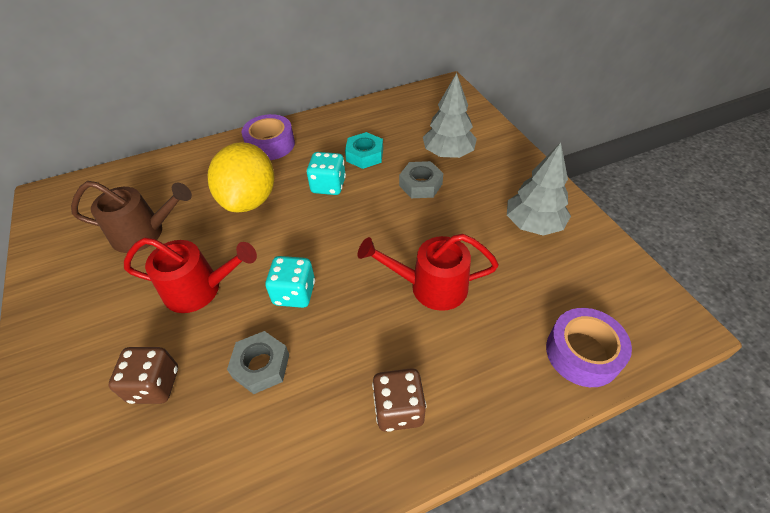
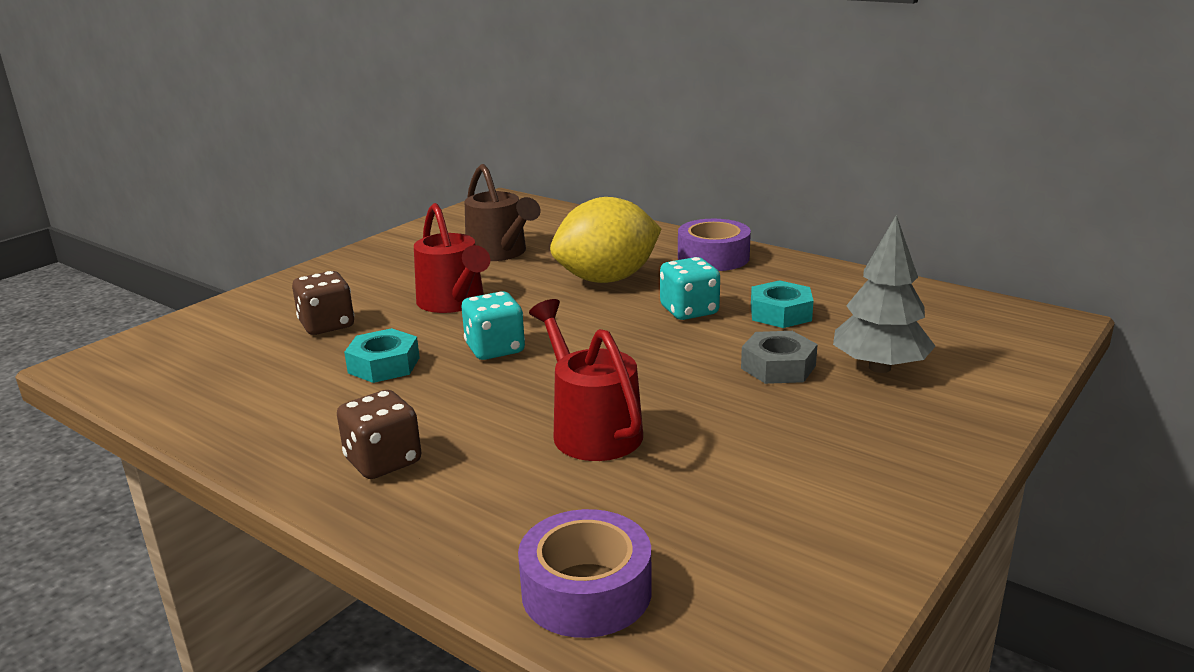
camera: 60 degrees right, 25 degrees down
(261, 366) = (384, 365): grey nut -> turquoise nut
(533, 224) = (819, 481): grey tree -> none

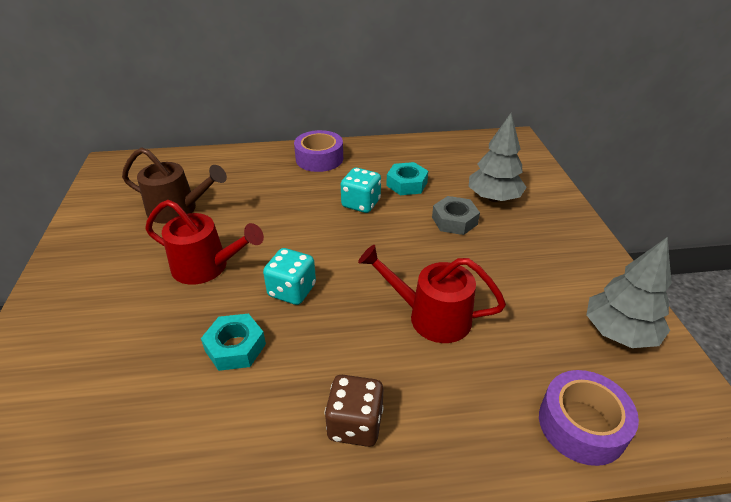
camera: 45 degrees left, 15 degrees up
(327, 325) = (134, 338): brown dice -> none
(607, 279) = (282, 201): yellow lemon -> none
(799, 557) = (619, 332): none -> grey tree

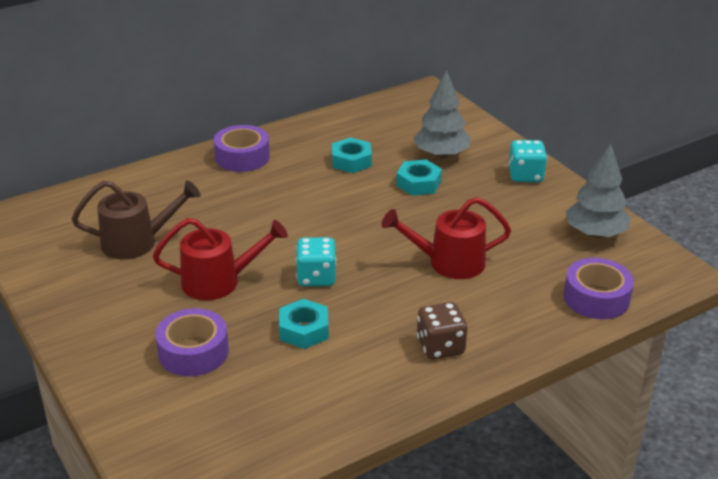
camera: 25 degrees left, 5 degrees down
(122, 335) = (193, 352): none -> purple tape
(361, 204) = (320, 190): turquoise dice -> turquoise dice (525, 175)
(454, 221) = (418, 183): grey nut -> turquoise nut

